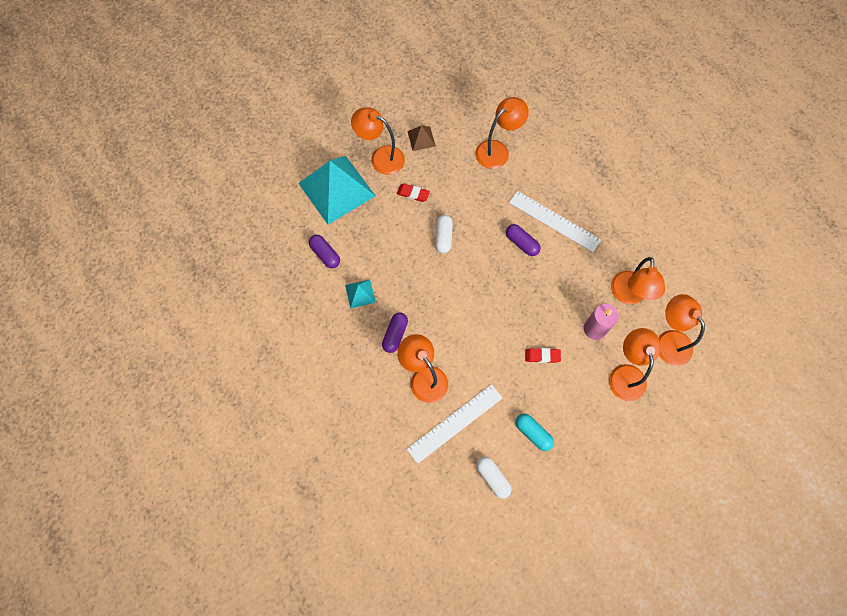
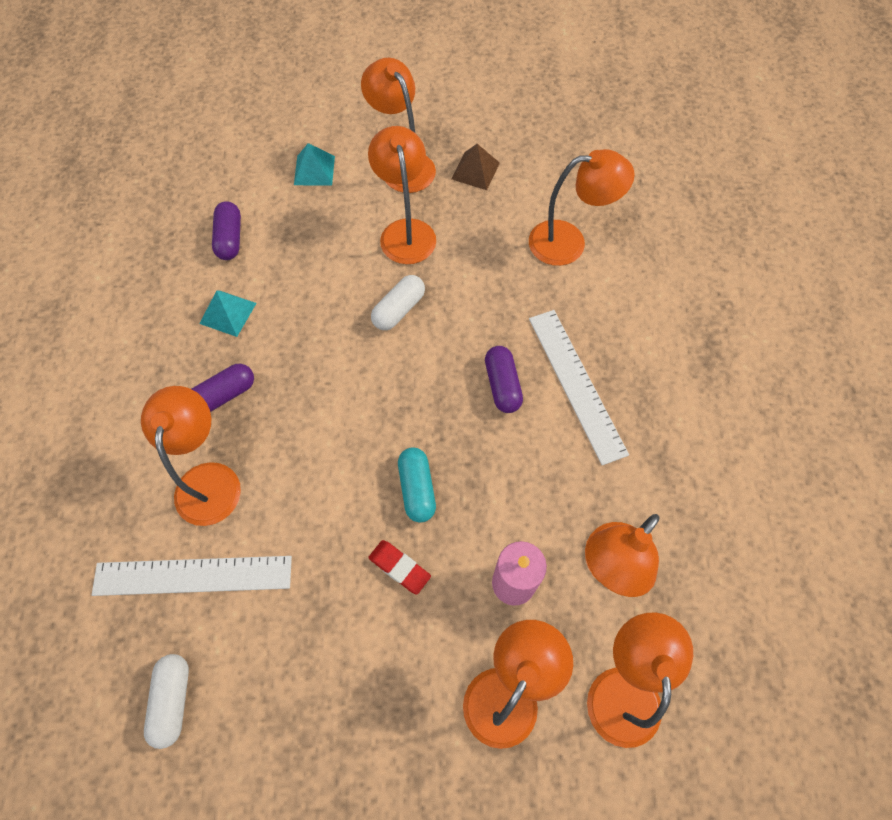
camera: 35 degrees right, 5 degrees down
(336, 189) = (314, 170): turquoise pyramid -> turquoise pyramid, size x0.43
(413, 194) = (405, 231): red eraser -> orange lamp
(533, 433) = (288, 677): turquoise capsule -> turquoise capsule (417, 489)

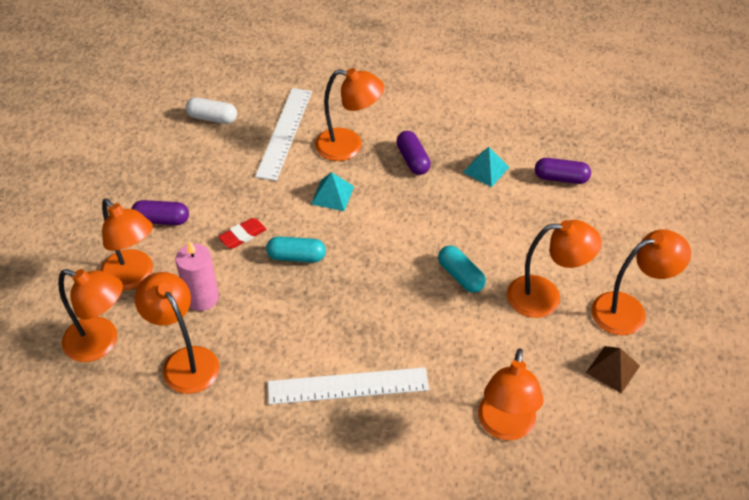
camera: 105 degrees right, 15 degrees down
(314, 170) = (630, 243): turquoise pyramid -> turquoise pyramid (332, 195)
(399, 309) = (460, 276): white capsule -> turquoise capsule
(502, 385) = (365, 331): purple capsule -> purple capsule (161, 220)

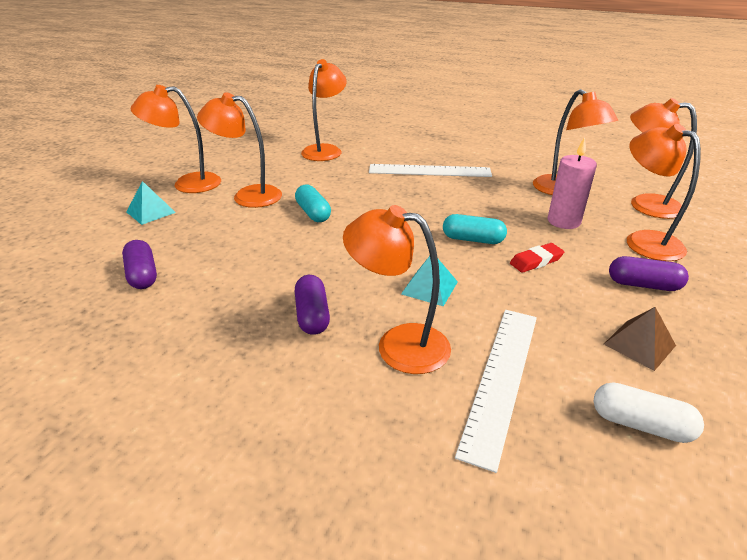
camera: 170 degrees left, 15 degrees down
(486, 169) = (224, 293): turquoise pyramid -> turquoise pyramid (151, 212)
(561, 178) = (142, 275): purple capsule -> purple capsule turned 45 degrees clockwise
(612, 369) = (231, 162): brown pyramid -> brown pyramid (639, 344)

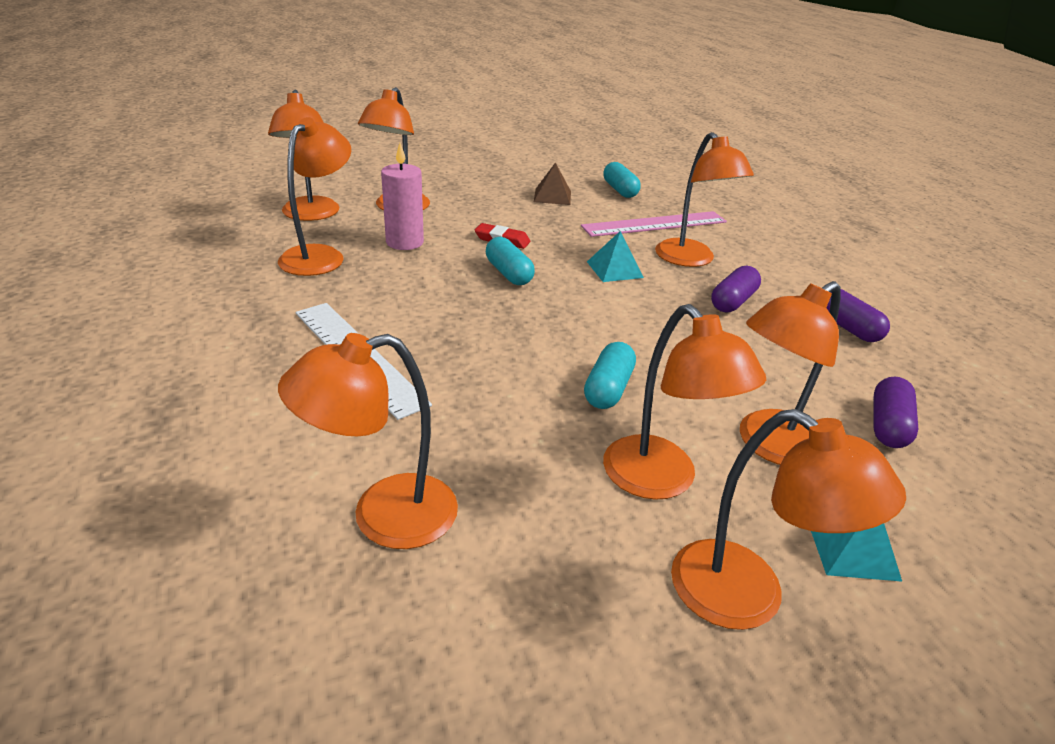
camera: 135 degrees left, 0 degrees up
(209, 230) = (769, 446): none -> orange lamp
(501, 378) = (655, 224): white ruler -> pink ruler
(640, 424) = (620, 190): white capsule -> turquoise capsule
(643, 285) = (476, 201): purple capsule -> purple capsule (847, 327)

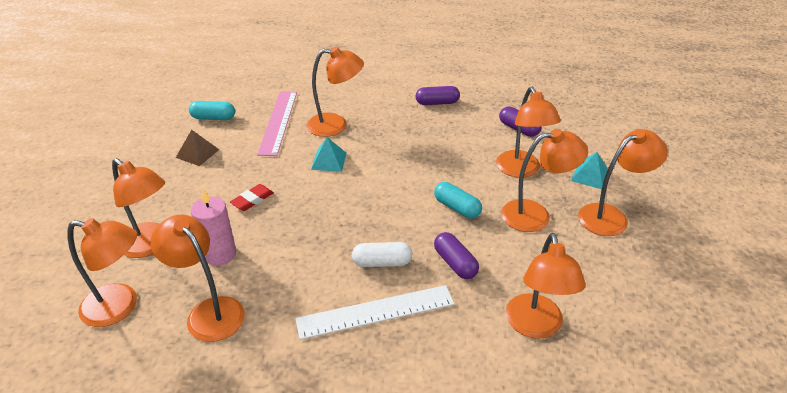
camera: 65 degrees left, 5 degrees up
(449, 344) = (382, 262): none -> white capsule
(509, 273) = (305, 210): turquoise capsule -> none
(733, 301) = (392, 129): purple capsule -> purple capsule (455, 263)

